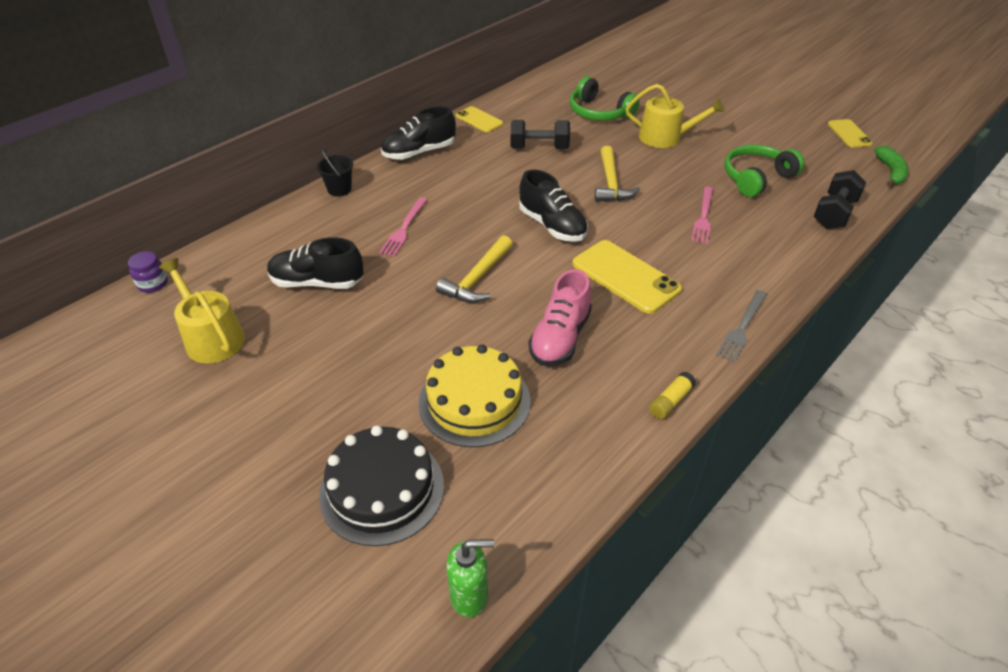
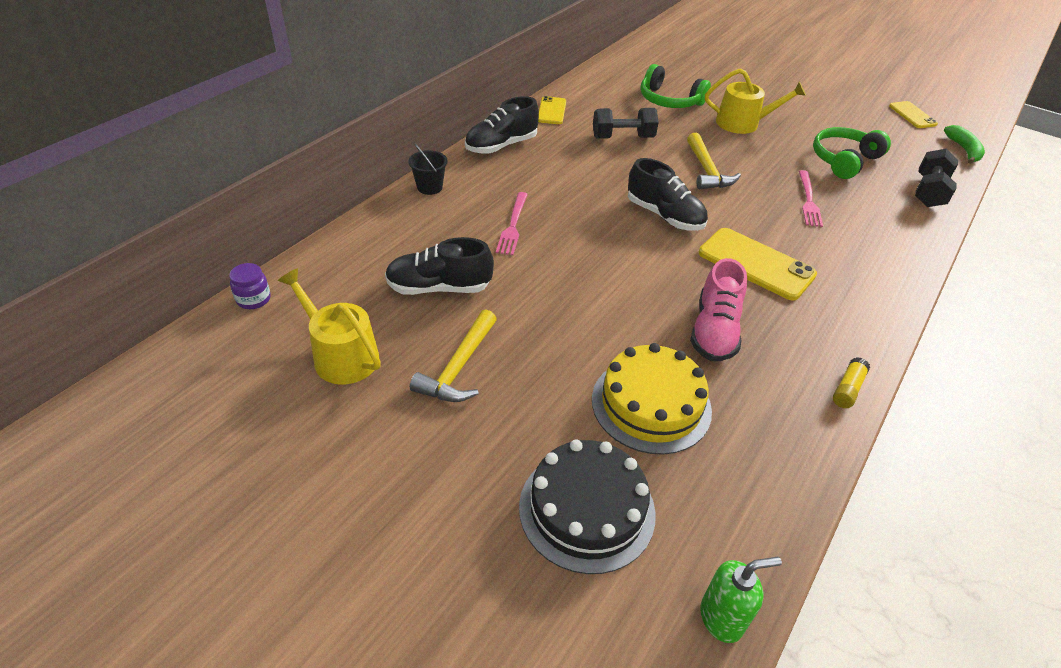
camera: 10 degrees left, 0 degrees up
(477, 279) = (608, 274): yellow hammer -> yellow hammer (459, 368)
(479, 120) = (551, 111): yellow phone -> yellow phone turned 60 degrees clockwise
(742, 327) = (887, 308): grey fork -> none

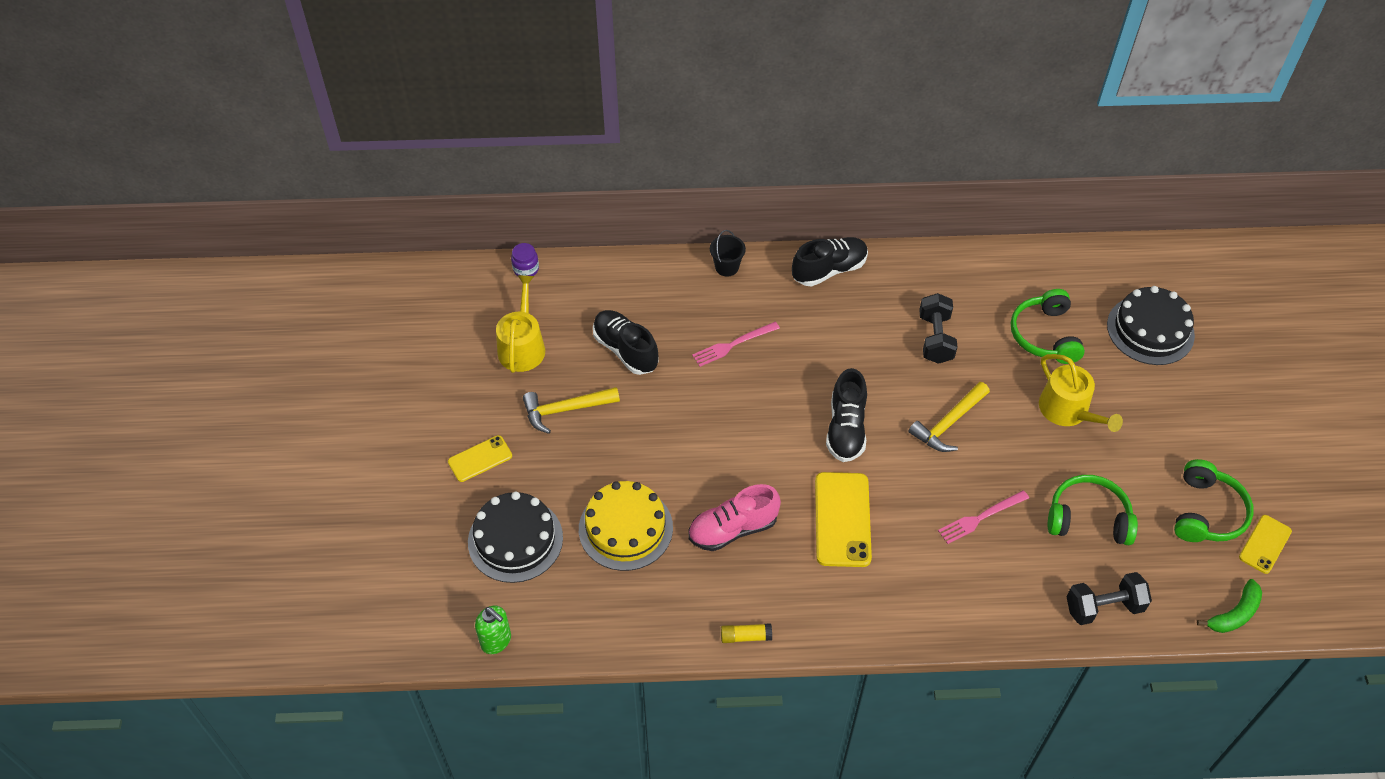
camera: 55 degrees right, 10 degrees up
(501, 146) = (829, 270): black shoe -> black shoe turned 135 degrees clockwise
(551, 111) = (922, 266): yellow phone -> yellow phone (480, 459)
(622, 137) = (935, 338): black dumbbell -> black dumbbell turned 45 degrees clockwise
(706, 69) = (1150, 330): none -> black cake
(872, 120) = (1206, 512): none -> green headphones

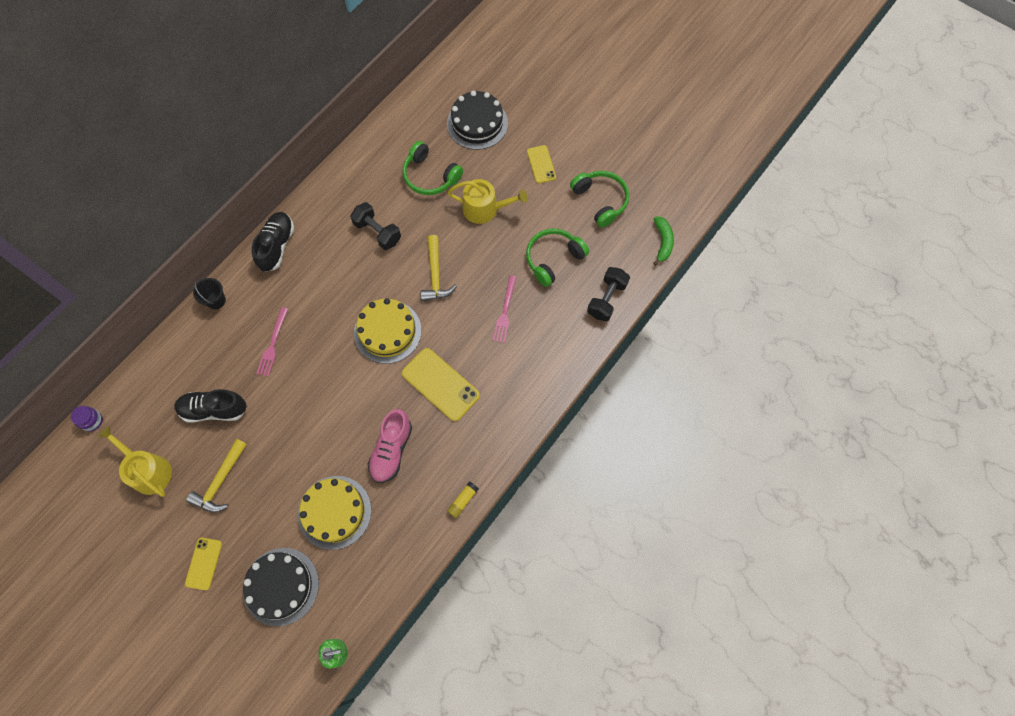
camera: 50 degrees left, 15 degrees up
(846, 429) = (387, 331): black shoe -> yellow cake
(1265, 544) = (640, 192): yellow phone -> yellow phone (541, 164)

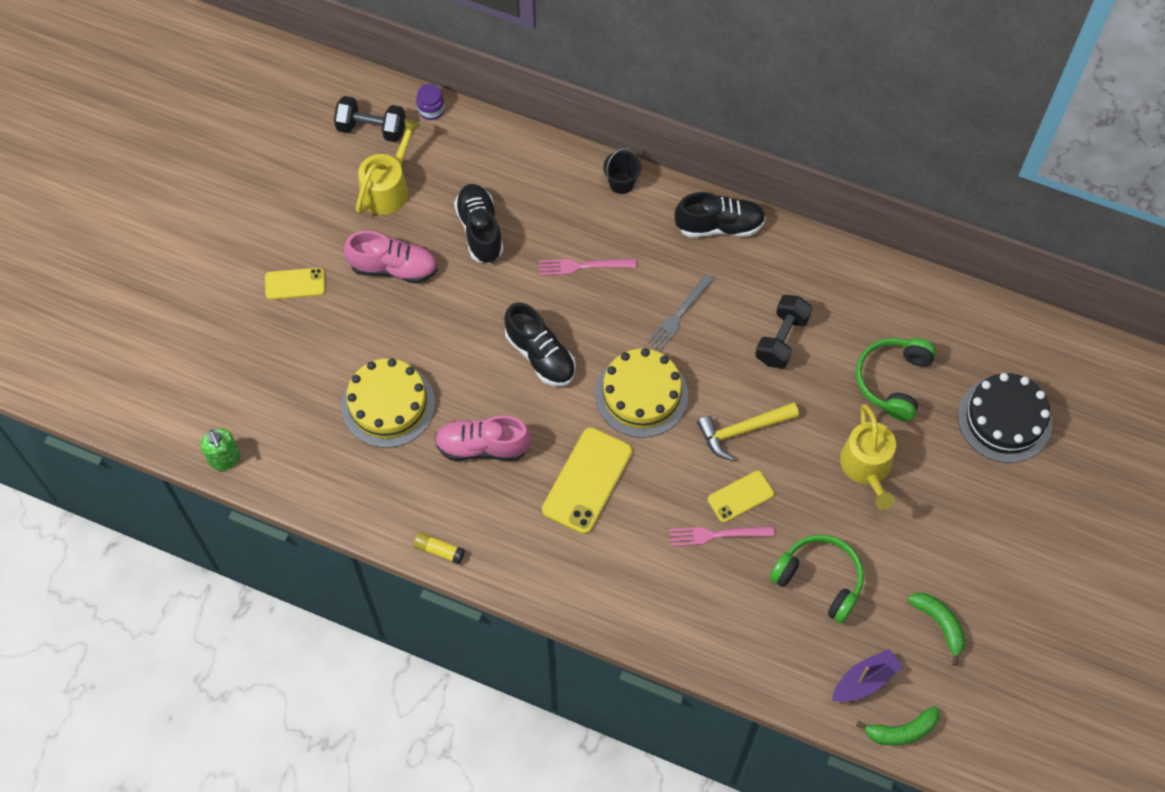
camera: 75 degrees right, 5 degrees down
(220, 481) = (394, 268): yellow hammer -> pink shoe
(281, 586) = (287, 374): black cake -> none
(333, 392) = (540, 355): none -> black shoe
(335, 290) = (679, 314): none -> grey fork
(541, 164) = (969, 525): yellow phone -> yellow phone (740, 496)
(600, 201) = (939, 624): green headphones -> green banana
(606, 299) = (780, 669): black dumbbell -> black dumbbell (371, 129)
(626, 253) = (864, 681): none -> purple boat

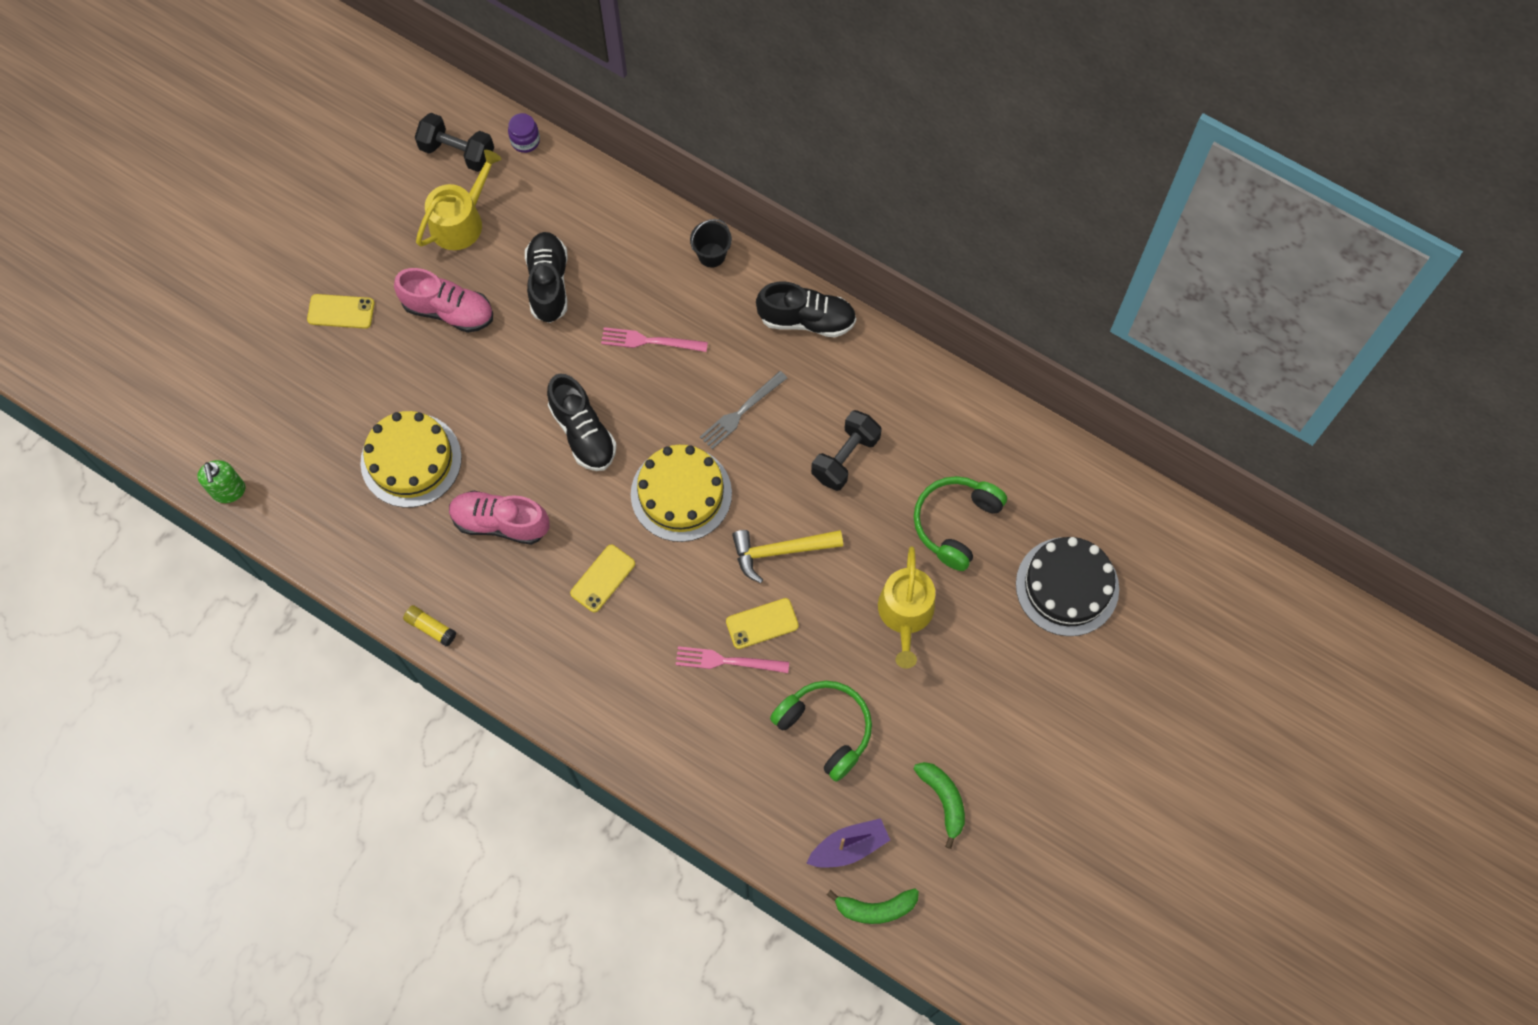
camera: 10 degrees right, 5 degrees up
(587, 480) = (602, 578): yellow phone -> yellow phone, size x0.59

